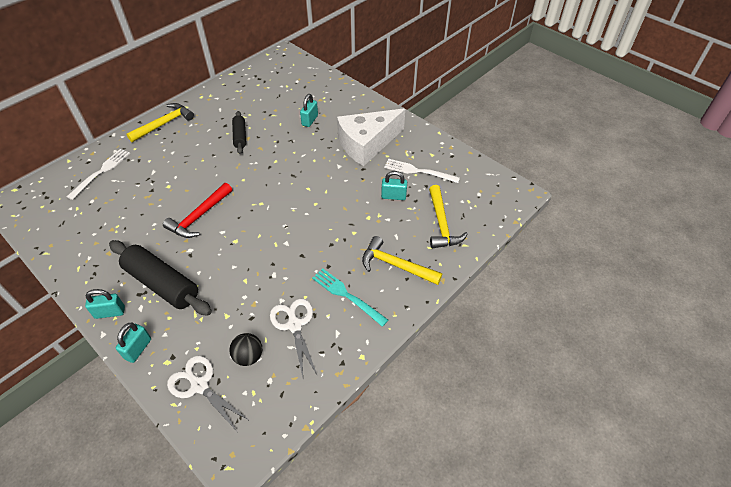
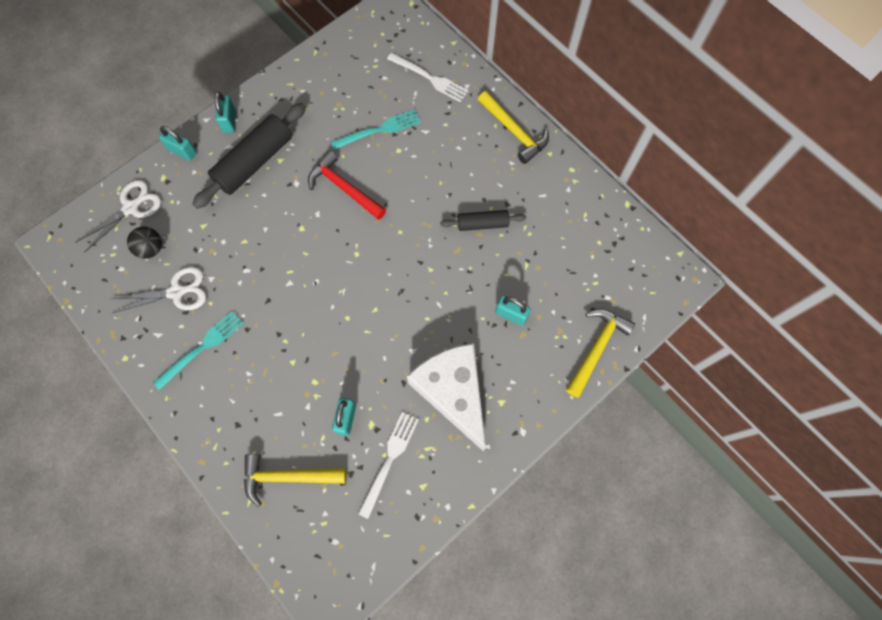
camera: 95 degrees right, 20 degrees up
(145, 199) = (379, 129): none -> turquoise fork
(396, 265) = (233, 408): yellow hammer -> yellow hammer (596, 348)

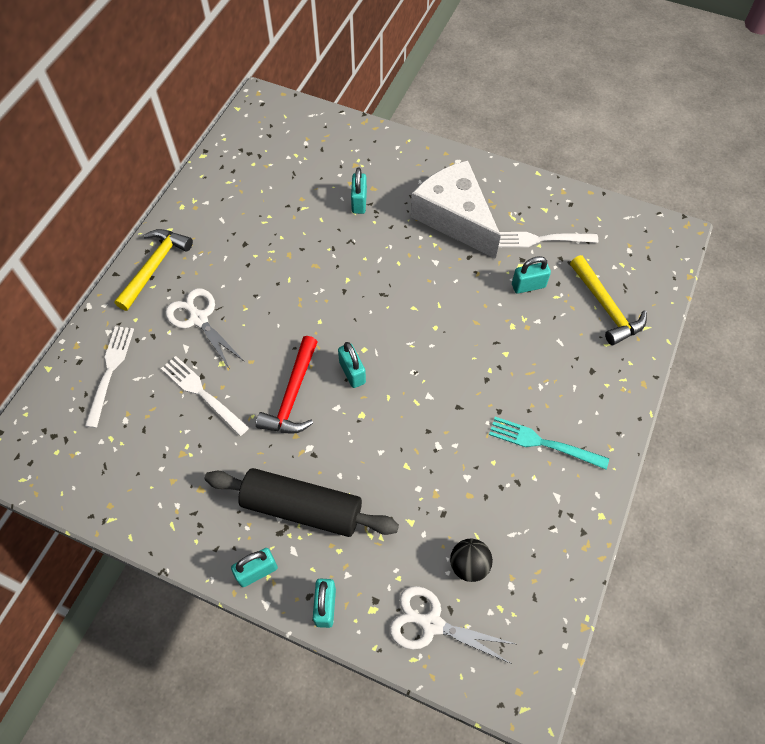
camera: 115 degrees left, 10 degrees down
(176, 292) = (501, 504): white scissors -> white scissors (199, 319)
(340, 236) = (352, 372): none -> turquoise padlock
(379, 129) = (201, 393): turquoise fork -> white fork
(453, 392) = (455, 218): white cheese -> white cheese turned 105 degrees clockwise
(482, 224) = (277, 255): black rolling pin -> none
(596, 348) = (357, 136): yellow hammer -> none

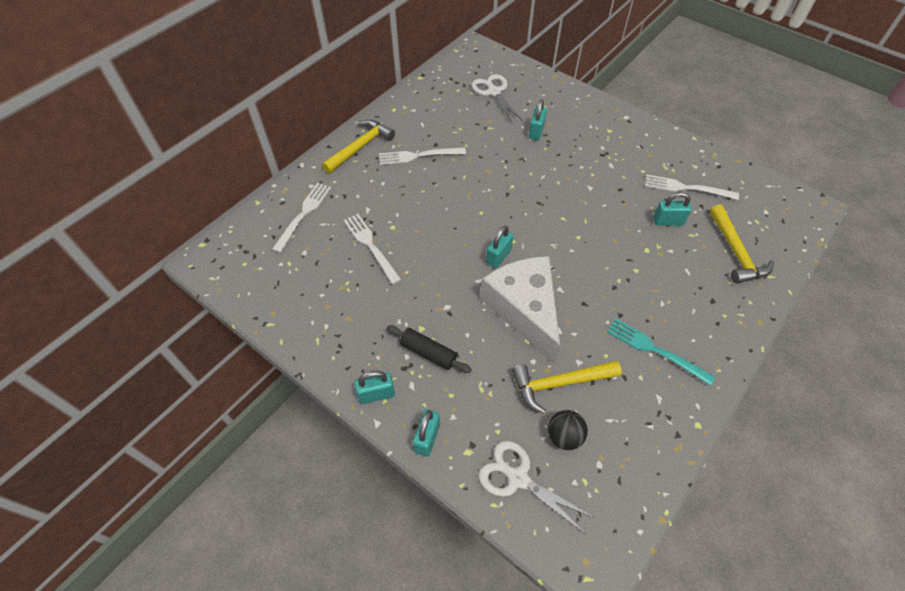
camera: 15 degrees right, 5 degrees down
(199, 319) = (384, 191): white scissors -> white scissors (494, 92)
(227, 264) = (418, 156): none -> white fork
(292, 395) = (444, 263): red hammer -> none
(302, 508) = (428, 353): black rolling pin -> black rolling pin, size x0.55
(352, 372) = (498, 256): turquoise padlock -> turquoise padlock turned 45 degrees clockwise
(451, 507) = (559, 383): none -> yellow hammer
(455, 218) = (614, 158): white cheese -> white cheese (524, 310)

